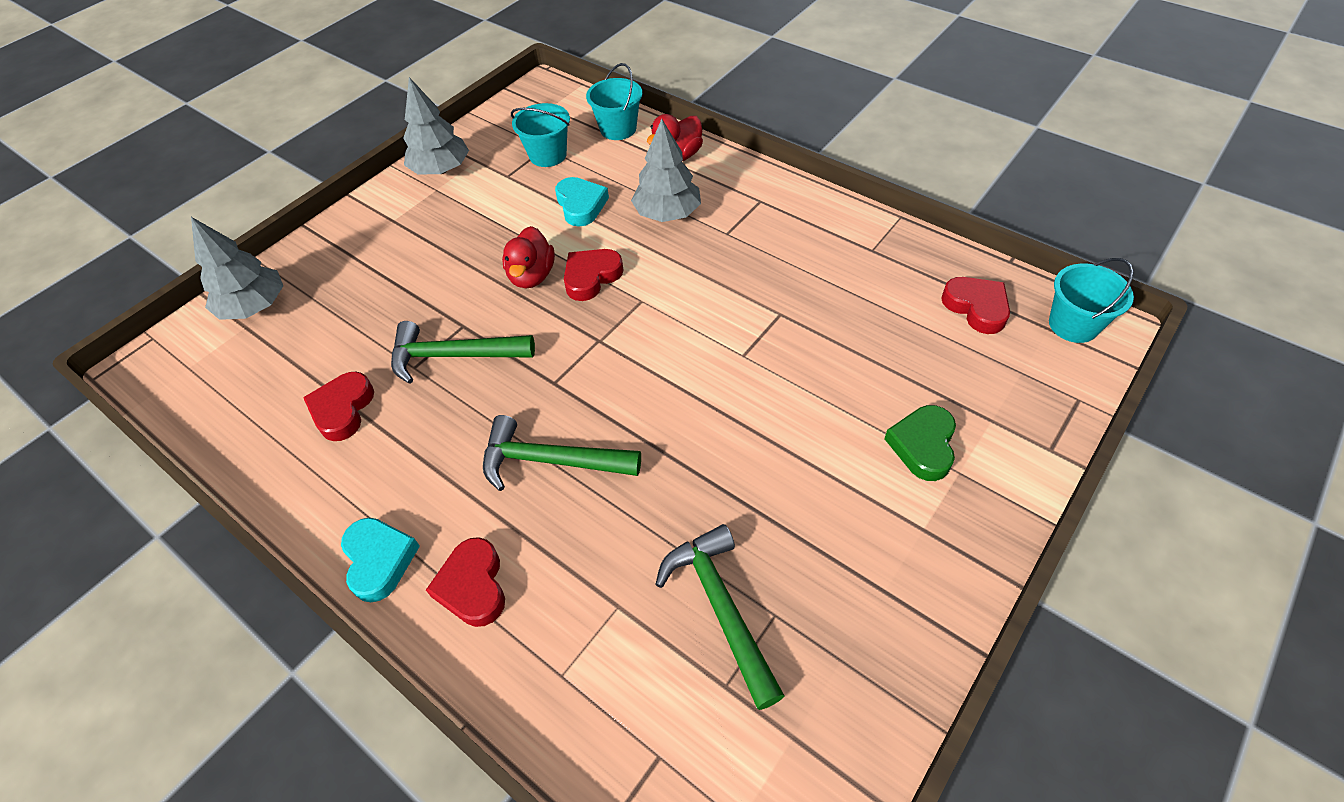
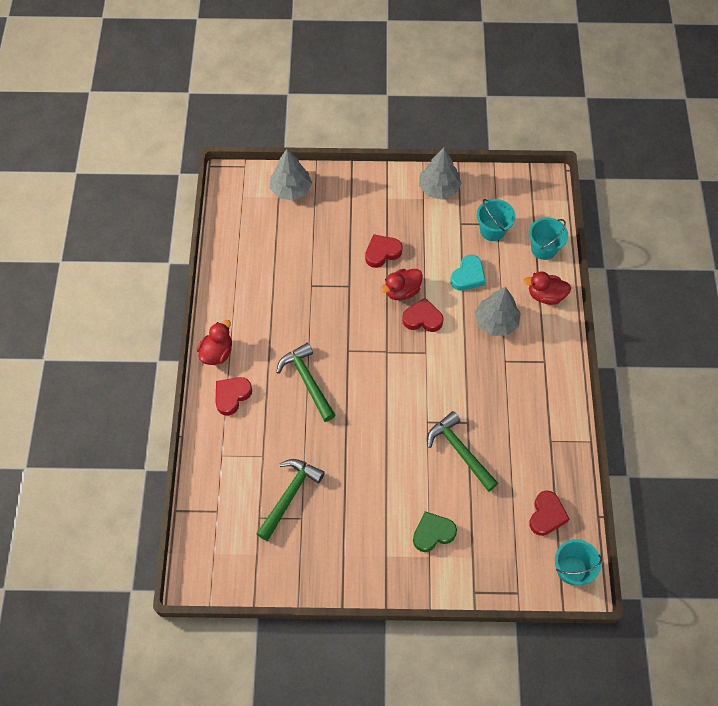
camera: 50 degrees right, 10 degrees up
(343, 409) = (269, 277): red heart -> red heart (382, 252)
(379, 560) = (217, 353): turquoise heart -> red duck
(454, 356) = (330, 297): green hammer -> green hammer (460, 451)

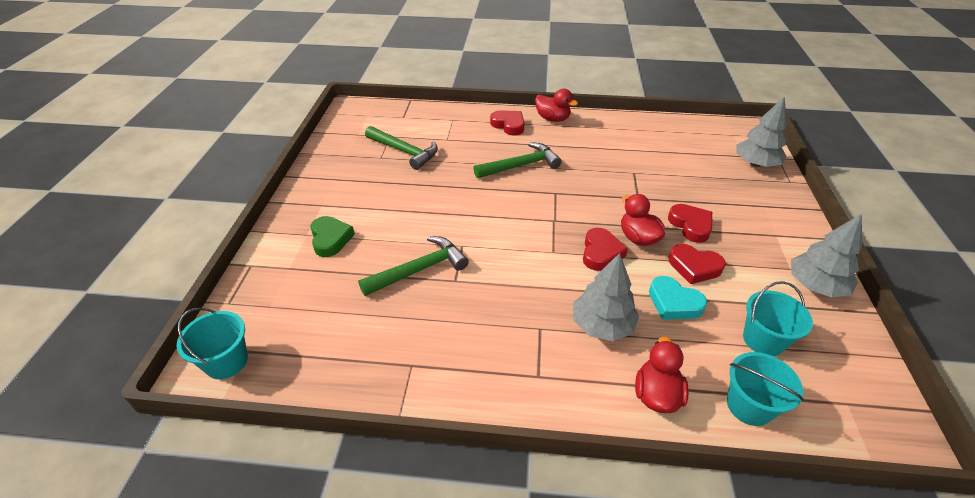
camera: 95 degrees right, 20 degrees down
(546, 515) = (309, 345): red heart -> red heart (694, 267)

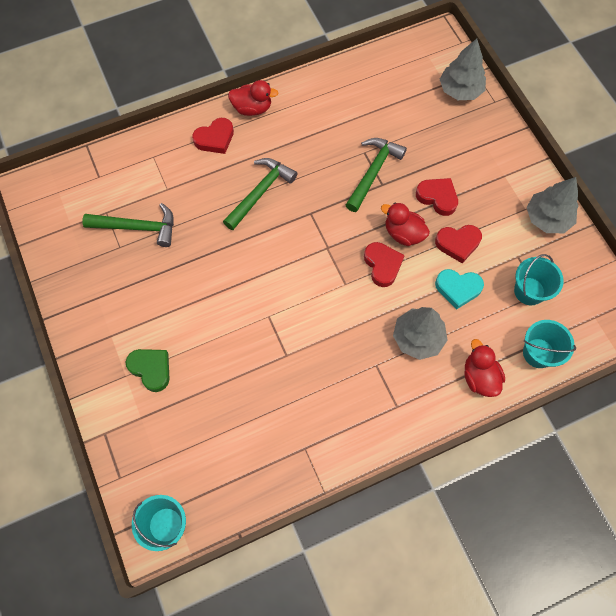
camera: 30 degrees left, 25 degrees up
(419, 270) = (250, 360): green hammer -> green hammer (373, 172)
(508, 125) = (215, 139): red heart -> red heart turned 135 degrees clockwise

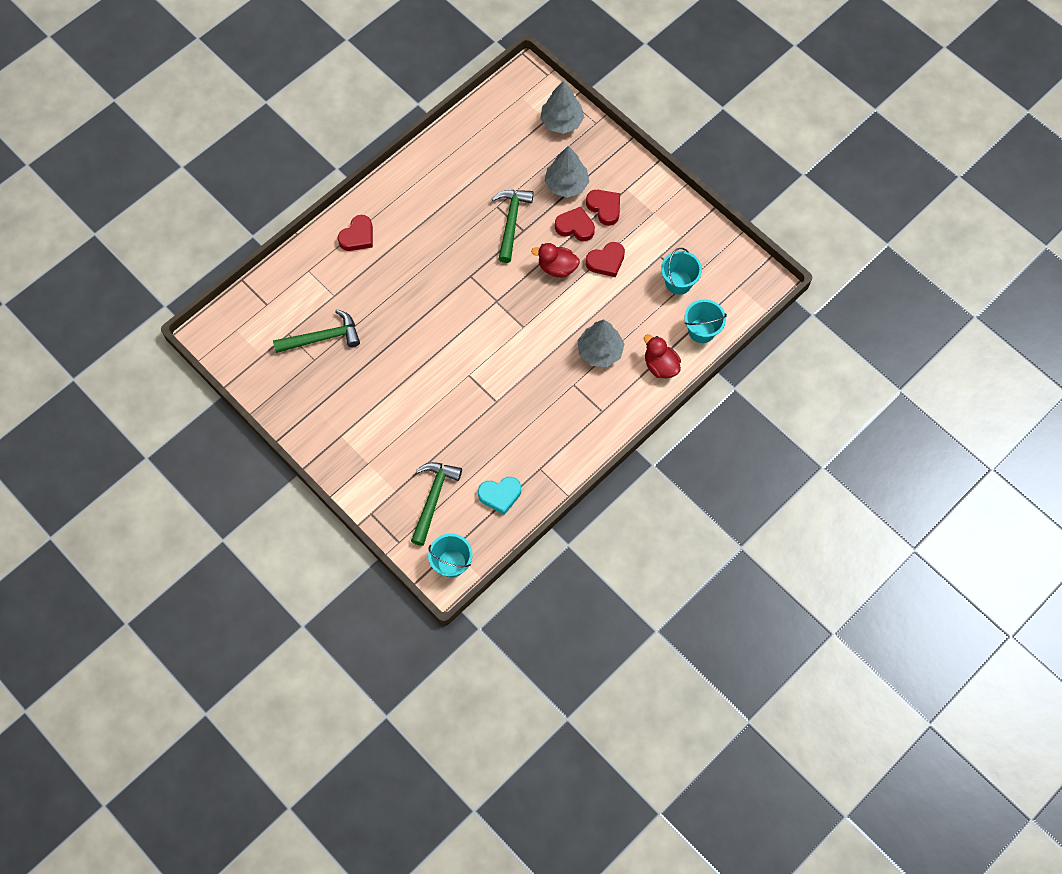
camera: 20 degrees left, 0 degrees up
(151, 369) = (387, 451): green heart -> none
(252, 108) = (380, 197): red duck -> none
(260, 192) = (419, 272): green hammer -> green hammer (433, 498)
(382, 265) = (549, 301): red heart -> red heart (604, 208)
(458, 289) = (619, 300): turquoise heart -> turquoise heart (500, 495)
(547, 218) = (674, 215): grey tree -> grey tree (566, 184)

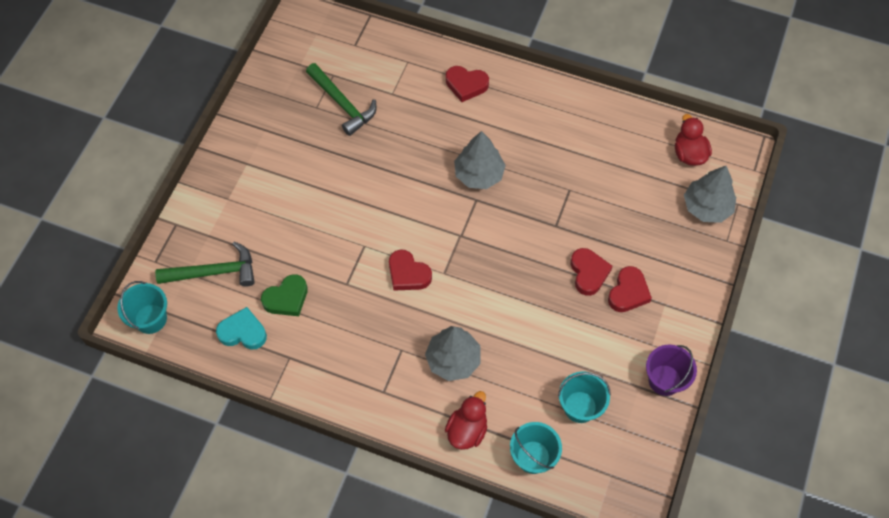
camera: 65 degrees right, 5 degrees down
(486, 451) = (286, 298): none -> green heart
(500, 495) = (243, 332): turquoise heart -> turquoise heart turned 135 degrees clockwise
(511, 222) = (559, 210): green hammer -> none
(557, 268) = (530, 276): red duck -> red duck (689, 154)
(566, 184) = (634, 243): grey tree -> grey tree (479, 174)
(606, 261) = (564, 321): red heart -> red heart (408, 274)
(684, 218) = (664, 380): none -> purple bucket

